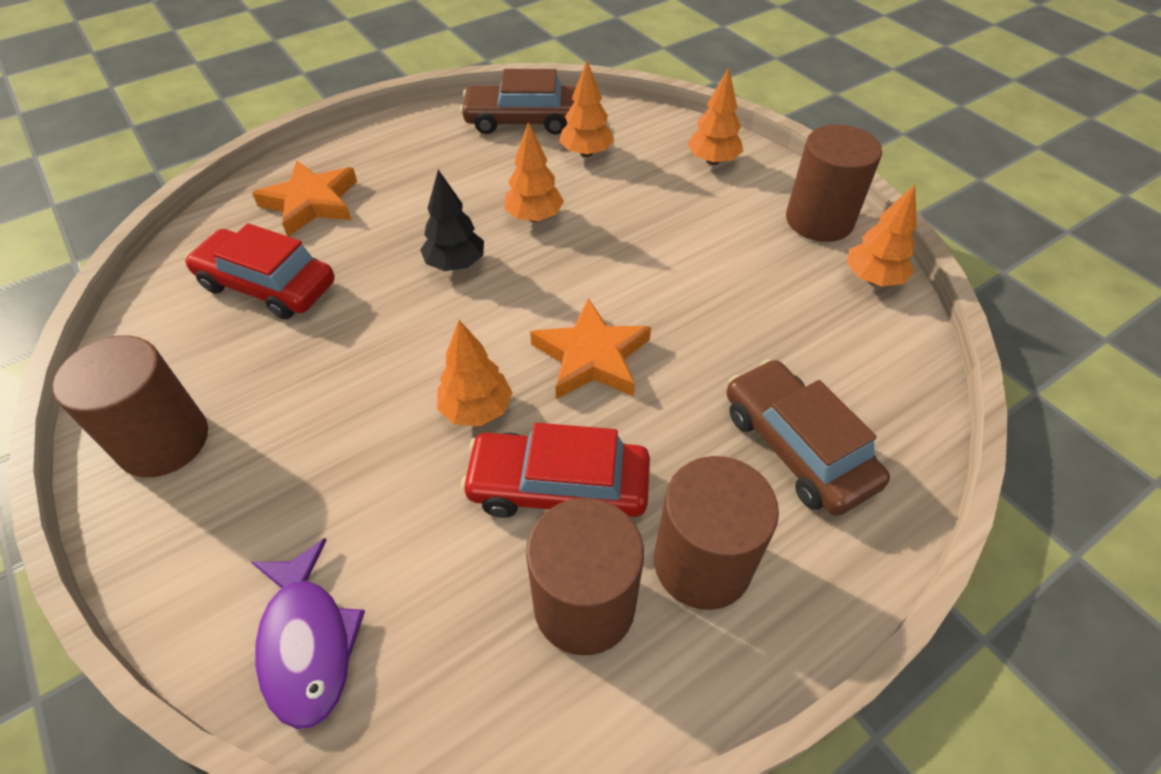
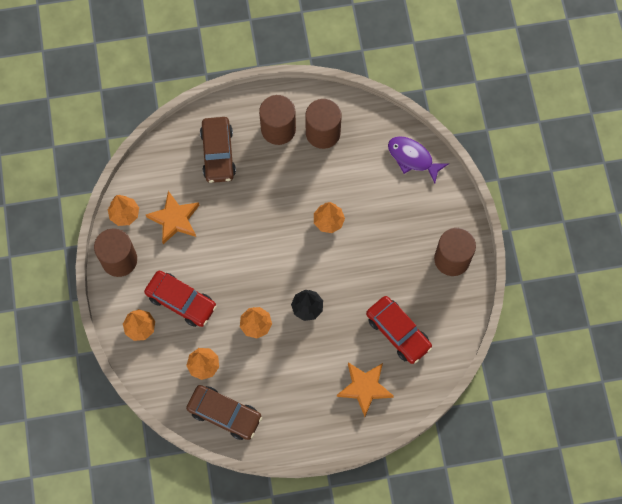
camera: 155 degrees left, 20 degrees up
(307, 643) = (412, 158): purple fish -> purple fish turned 60 degrees counterclockwise
(558, 487) = (312, 175): red car -> red car (181, 301)
(591, 357) = (271, 227): orange star -> orange star (175, 219)

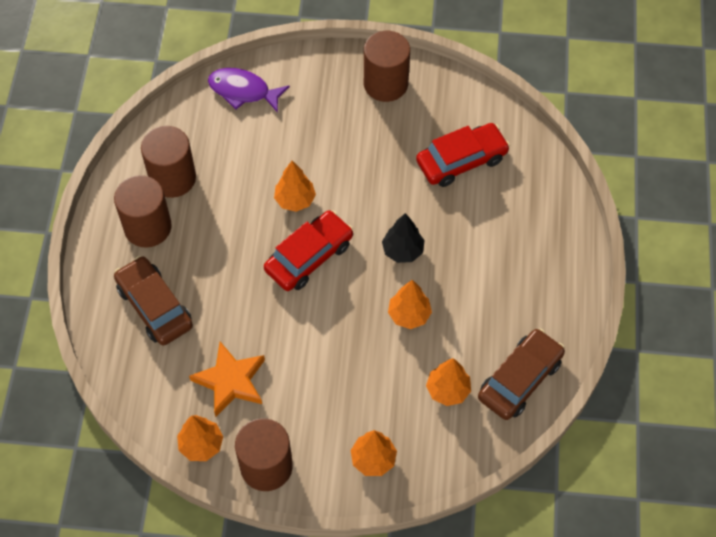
camera: 75 degrees left, 10 degrees down
(181, 301) = (351, 398): red car -> red car (309, 257)
(218, 153) = (155, 306): brown car -> brown car turned 135 degrees counterclockwise
(365, 388) = (522, 212): orange star -> none
(412, 158) = (243, 91): purple fish -> purple fish turned 60 degrees clockwise

